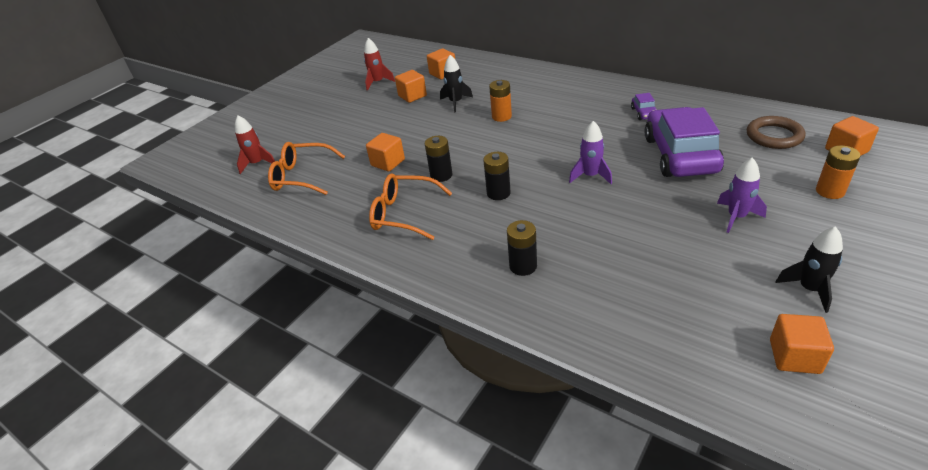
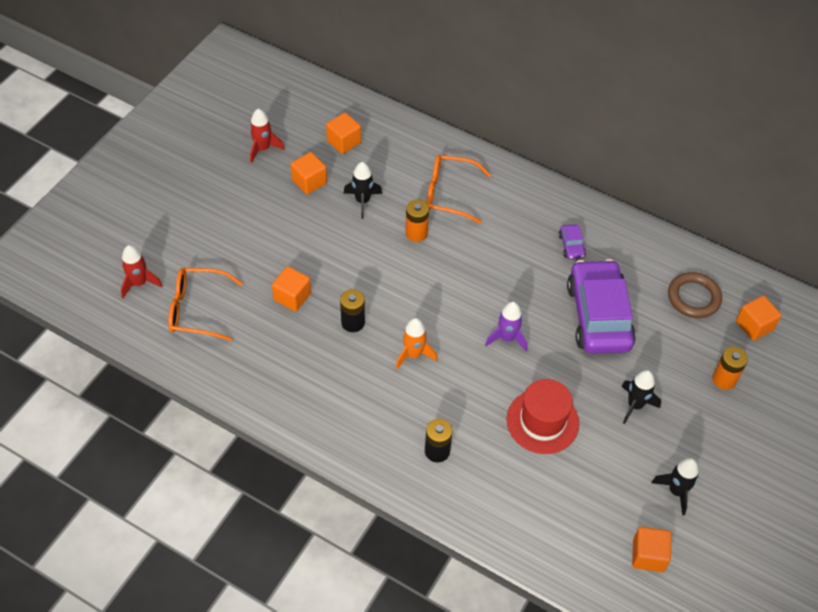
camera: 10 degrees left, 15 degrees up
(404, 214) = (318, 375): orange glasses -> orange glasses (449, 194)
(498, 193) = (413, 354): black battery -> orange rocket
(636, 236) = (542, 421): none -> red hat
(736, 217) = (635, 405): purple rocket -> black rocket

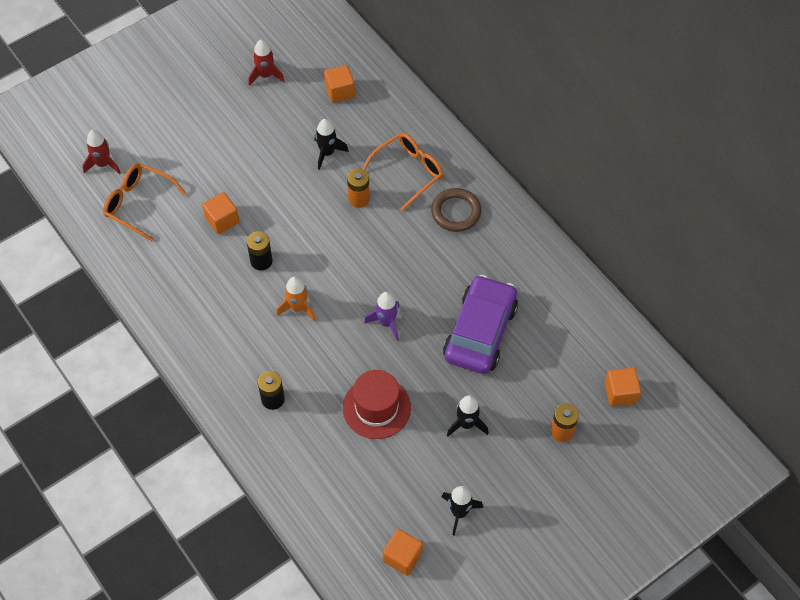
camera: 25 degrees right, 5 degrees up
(309, 181) = (290, 119): orange cube -> none
(449, 194) = (408, 172): orange glasses -> orange glasses turned 105 degrees clockwise
(571, 246) = (492, 258): purple car -> none
(693, 297) = (578, 346): brown ring -> brown ring (456, 212)

